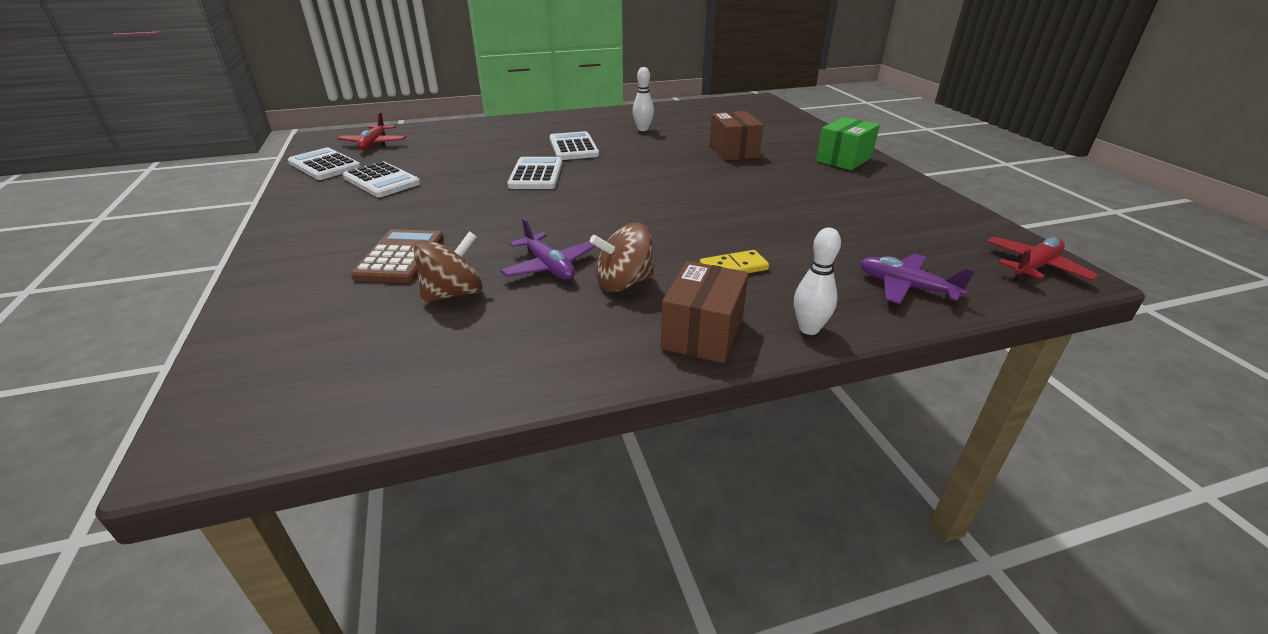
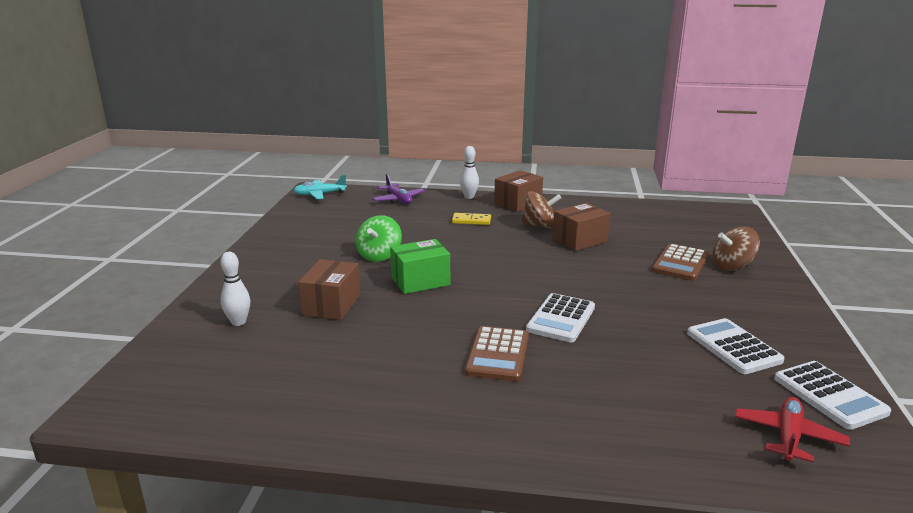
camera: 155 degrees left, 10 degrees down
(453, 293) = (640, 238): brown spinning top -> brown spinning top (732, 266)
(549, 267) = (579, 240): purple plane -> brown box
(573, 147) = (497, 354): white calculator -> brown calculator
(643, 129) = (379, 372): white bowling pin -> white bowling pin (238, 322)
(767, 194) = (379, 255): none -> green spinning top
(844, 159) = (254, 272): green box -> green box (420, 281)
(1034, 267) = (320, 194): red plane -> turquoise plane

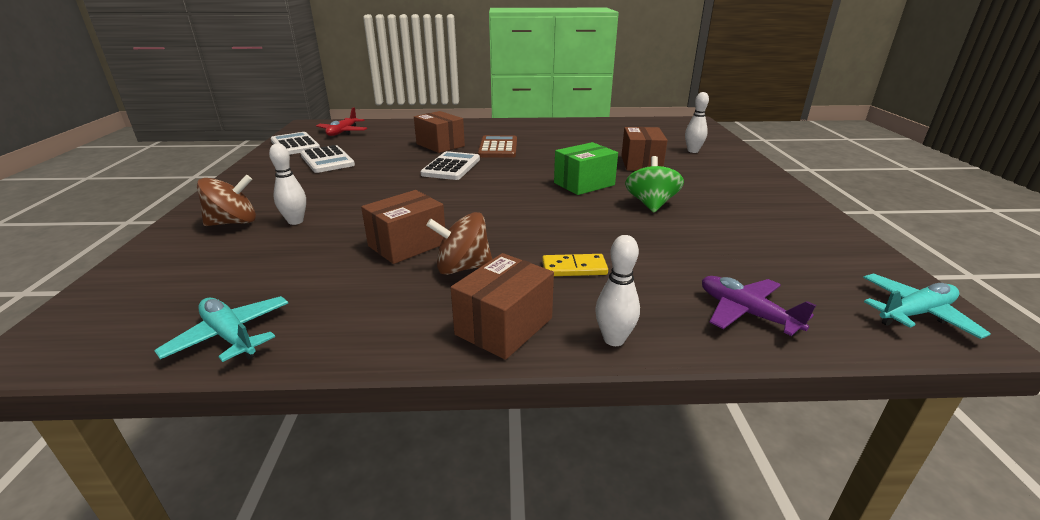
camera: 170 degrees right, 5 degrees up
(586, 371) = (440, 145): none -> brown box
(648, 208) = (230, 336): none -> turquoise plane
(680, 263) = (295, 221): brown calculator -> white bowling pin

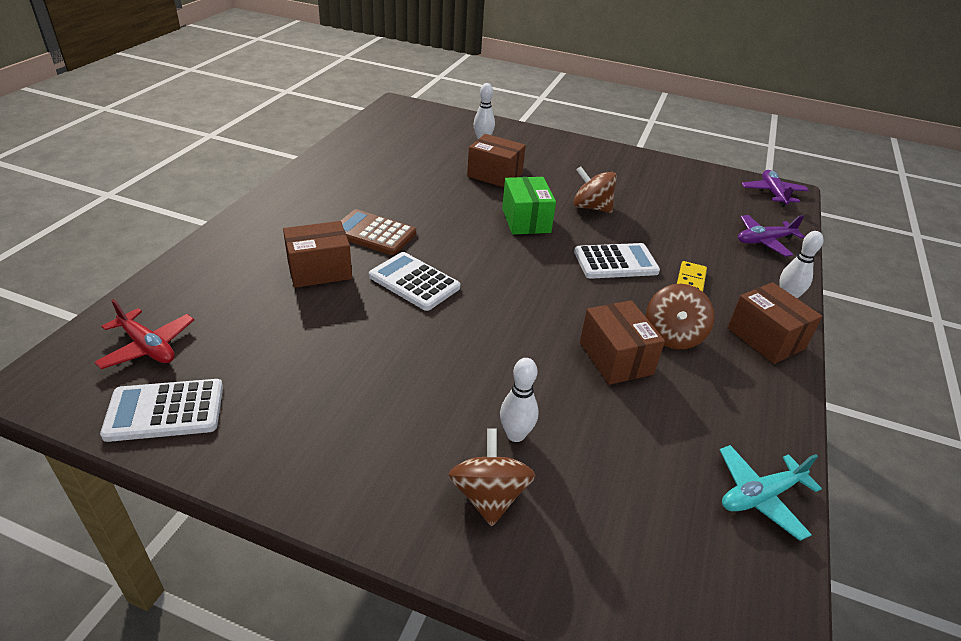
camera: 70 degrees left, 10 degrees up
(327, 160) = (291, 382): white calculator -> white calculator (615, 262)
(651, 204) = (591, 207): green spinning top -> brown spinning top
(915, 313) = (773, 193): turquoise plane -> purple plane

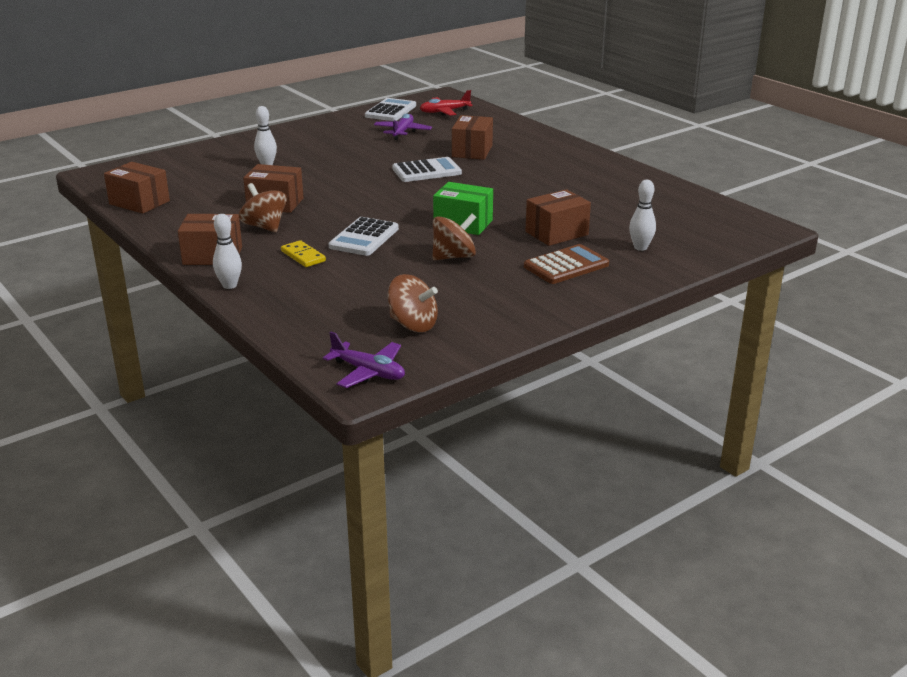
camera: 125 degrees right, 10 degrees down
(373, 233) = (502, 171): brown calculator -> brown calculator (566, 266)
(489, 496) = (245, 152): brown spinning top -> brown spinning top (413, 325)
(760, 496) = (139, 202): turquoise plane -> brown box
(764, 241) = (303, 317): purple plane -> purple plane (402, 132)

